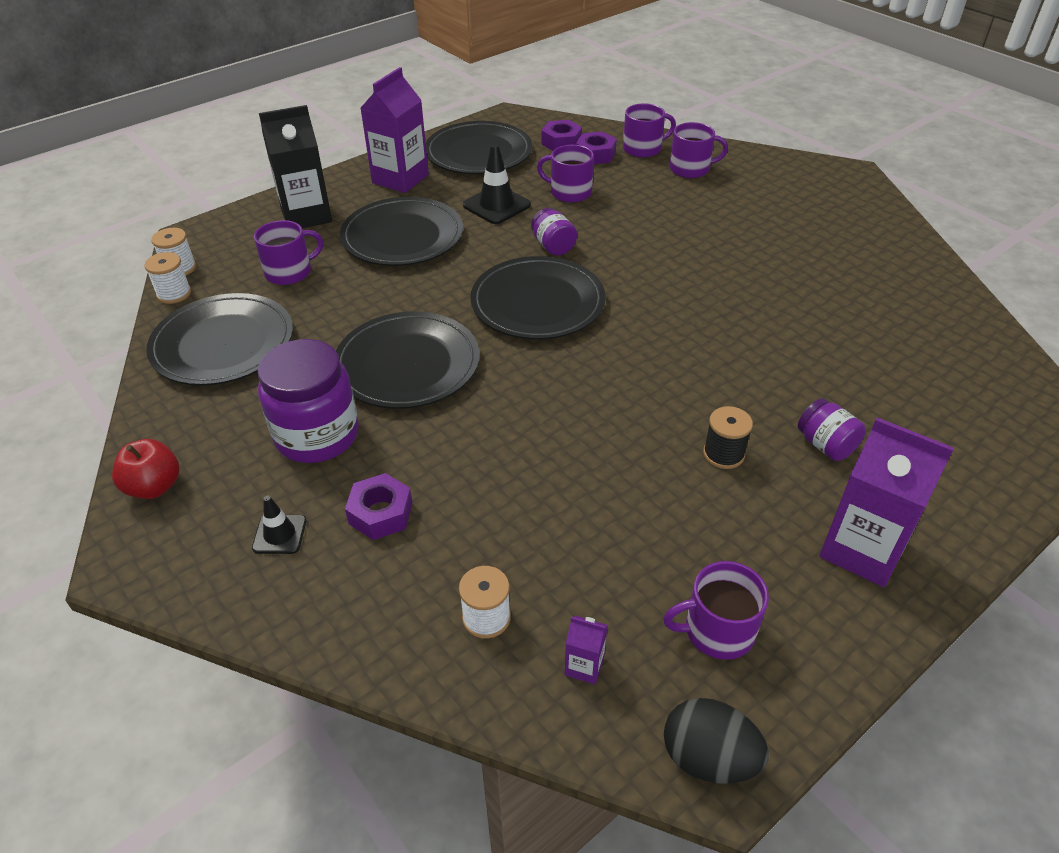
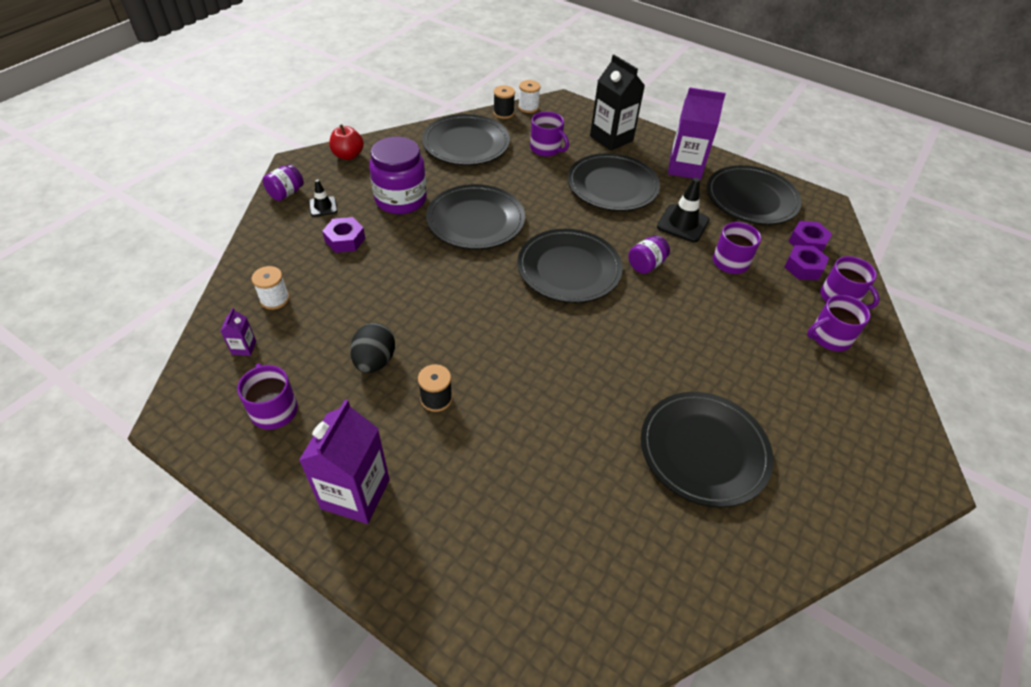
camera: 70 degrees right, 5 degrees up
(174, 294) = (503, 113): white spool -> black spool
(690, 169) = (829, 337): purple mug -> purple mug turned 90 degrees clockwise
(708, 758) = (183, 413): black egg -> black egg (375, 361)
(815, 275) = (704, 450): none -> black plate
(825, 445) = (464, 466): purple jar -> purple jar (286, 193)

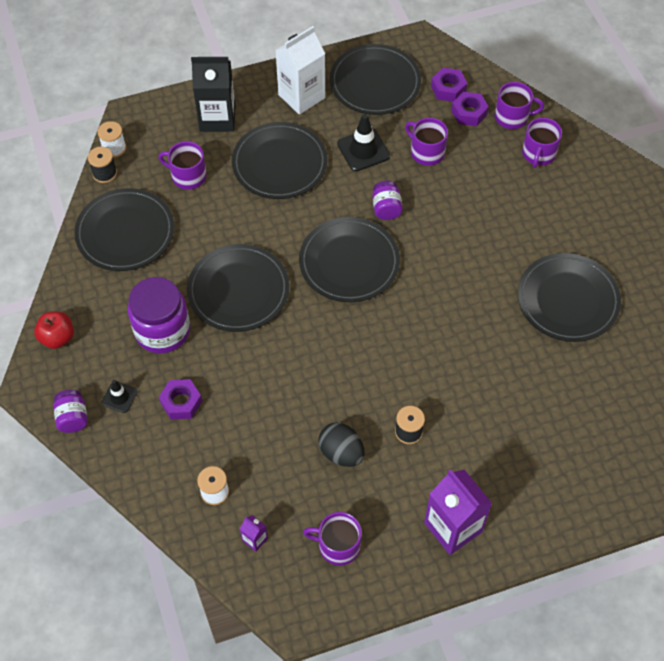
camera: 50 degrees left, 10 degrees up
(546, 148) = (188, 176): purple mug -> purple mug turned 150 degrees counterclockwise
(685, 168) = (301, 96): purple carton -> white carton

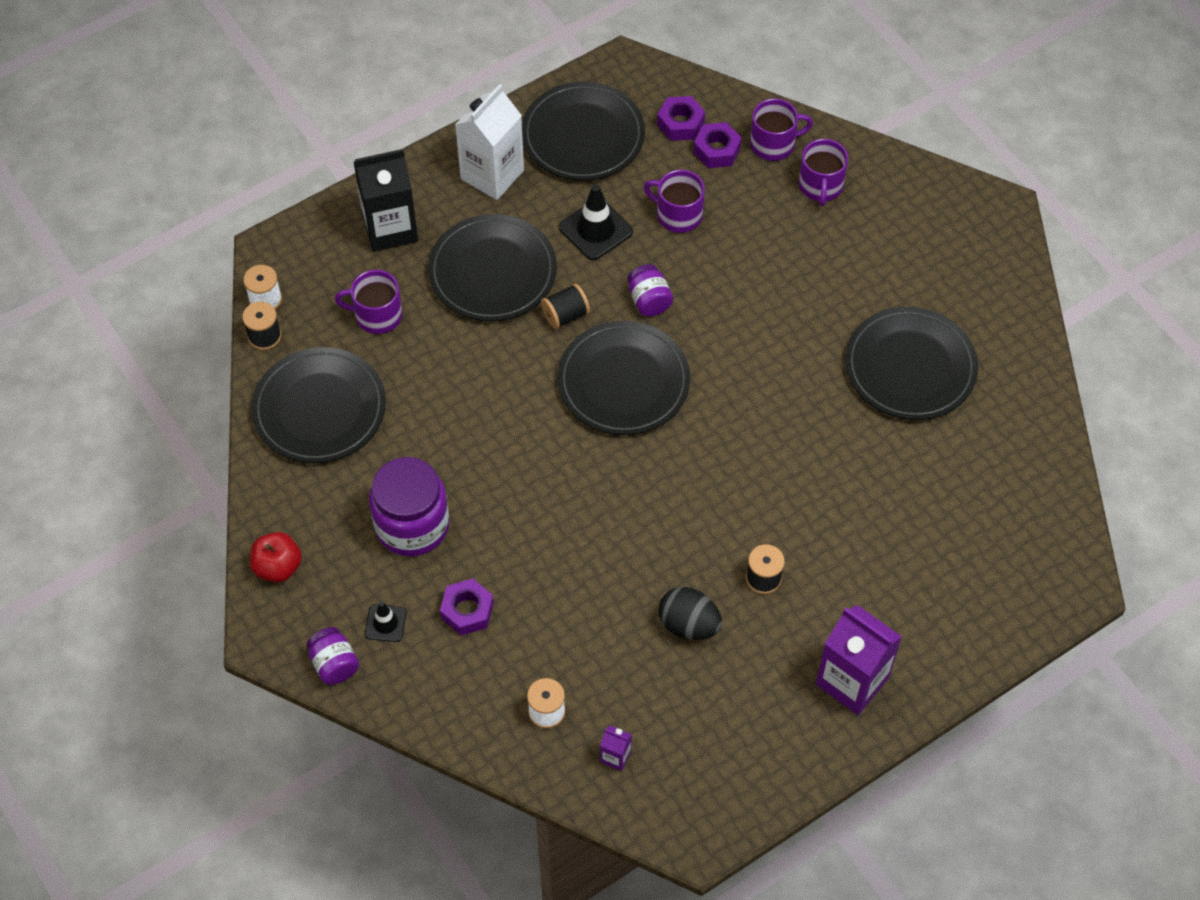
camera: 15 degrees left, 0 degrees up
(238, 290) = (493, 451): black plate -> none
(322, 205) = (565, 315): none -> black spool
(338, 545) = (720, 738): purple mug -> none

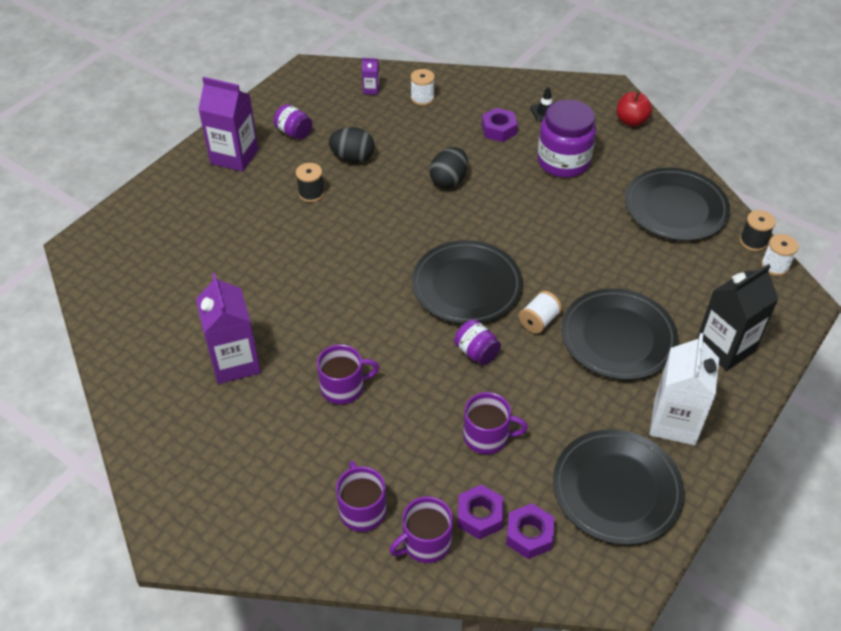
camera: 160 degrees right, 10 degrees down
(334, 664) = (561, 88): purple jar -> purple jar (294, 132)
(377, 315) = (684, 279): purple mug -> purple mug (343, 387)
(565, 315) = (539, 321): black spool -> white spool
(576, 542) = (449, 180): none -> black egg
(596, 230) = (553, 399): black traffic cone -> none
(910, 367) = (235, 362): black plate -> purple carton

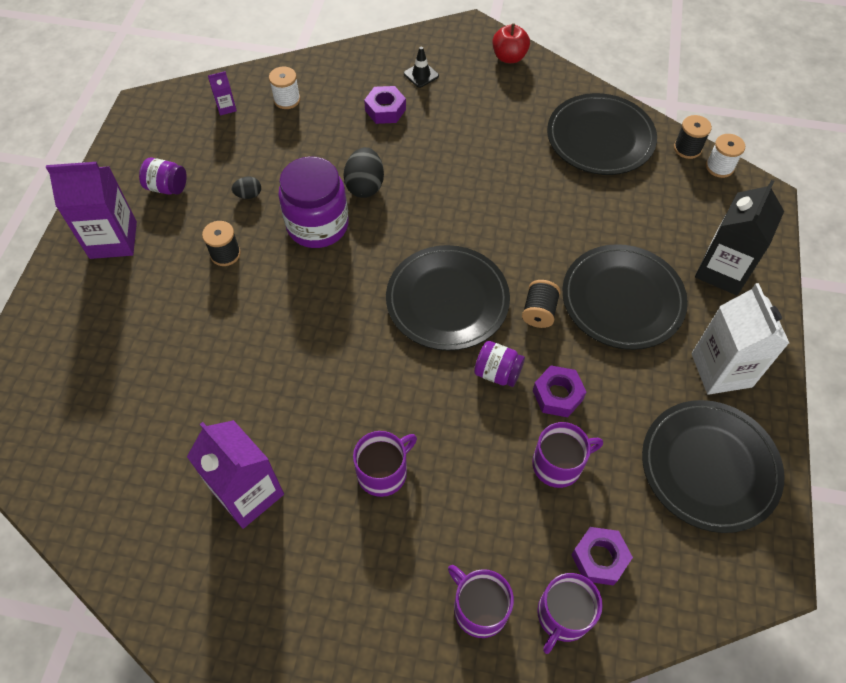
camera: 25 degrees left, 10 degrees up
(352, 157) = (248, 195): black egg -> black egg, size x0.55
(529, 535) = (657, 557): purple nut -> purple nut (557, 395)
(539, 321) = (539, 312): white spool -> black spool
(563, 161) = (468, 124): purple jar -> purple jar (317, 225)

